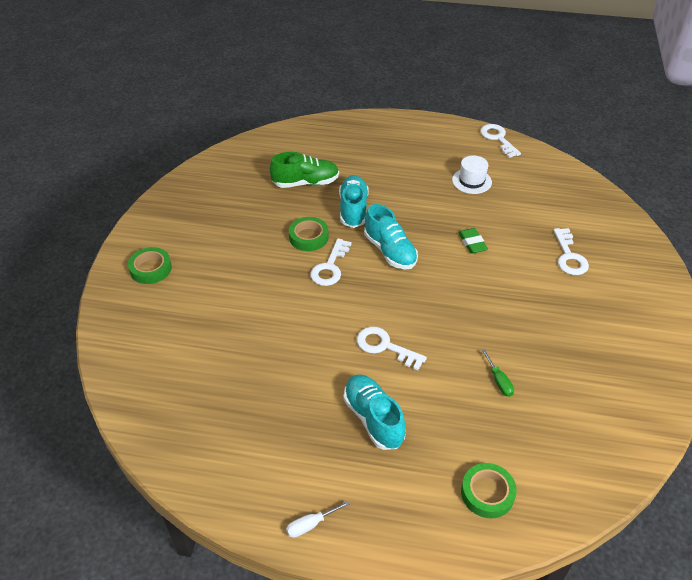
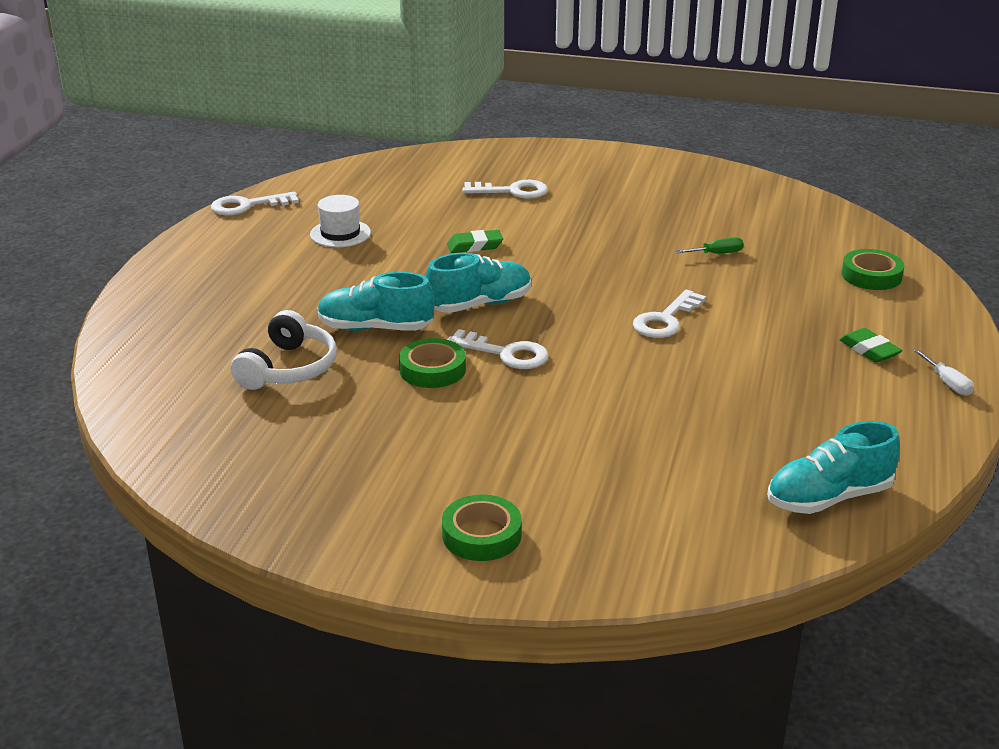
camera: 85 degrees left, 15 degrees down
(305, 183) = (288, 368): green shoe -> white headphones
(356, 474) = (869, 350): none -> green eraser
(373, 418) = (785, 334): turquoise shoe -> turquoise shoe (828, 497)

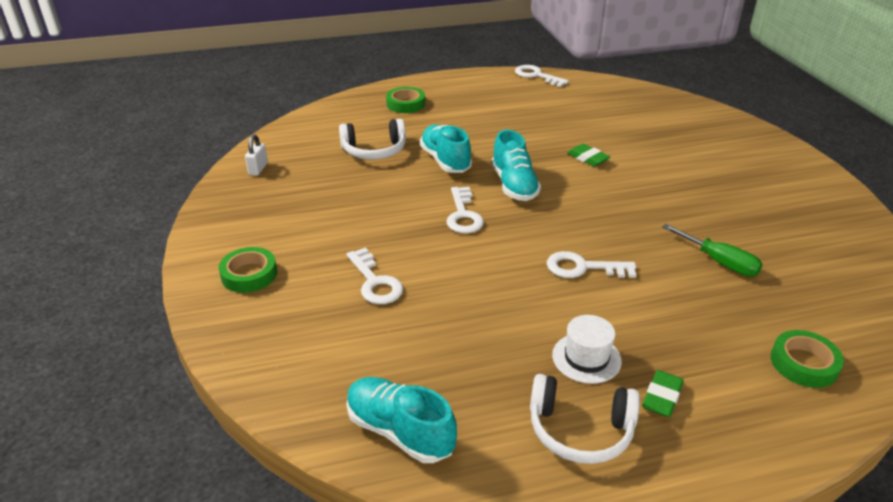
camera: 60 degrees right, 5 degrees up
(221, 471) = (258, 169): none -> white padlock
(340, 233) = (542, 111): white hat -> white hat (586, 358)
(432, 370) = (417, 195): green tape -> green tape (405, 104)
(479, 304) = (514, 185): turquoise shoe -> turquoise shoe turned 45 degrees clockwise
(512, 191) = (683, 146): white key -> white key (375, 282)
(716, 254) = (719, 262): green screwdriver -> green screwdriver, size x1.57
(884, 402) = (580, 430): none -> white headphones
(947, 383) = (659, 469): white screwdriver -> none

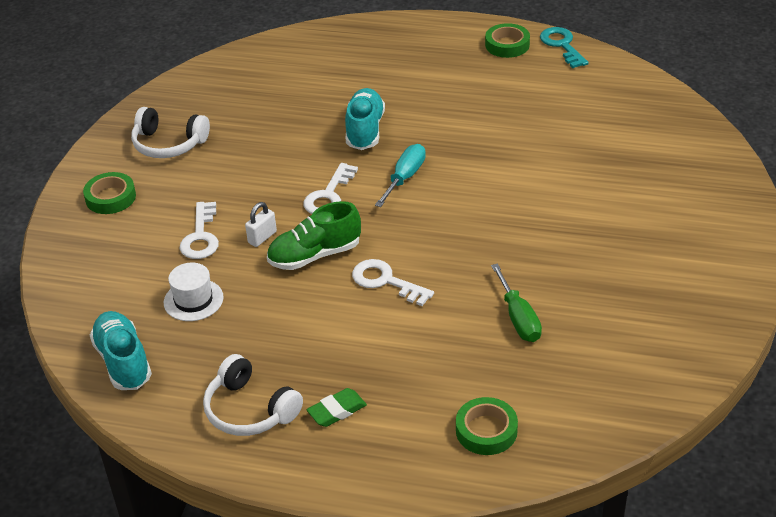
camera: 30 degrees right, 5 degrees up
(258, 169) = (190, 92): white padlock -> white padlock (262, 237)
(374, 151) = (308, 100): white headphones -> white headphones (169, 144)
(405, 104) = (385, 49): green tape -> green tape (507, 45)
(499, 266) = (314, 255): none -> green shoe
(514, 185) = (405, 177): turquoise shoe -> turquoise screwdriver
(537, 76) = (562, 45): white key -> turquoise key
(586, 358) = (309, 359): white hat -> white hat (193, 300)
(587, 158) = (509, 168): green eraser -> none

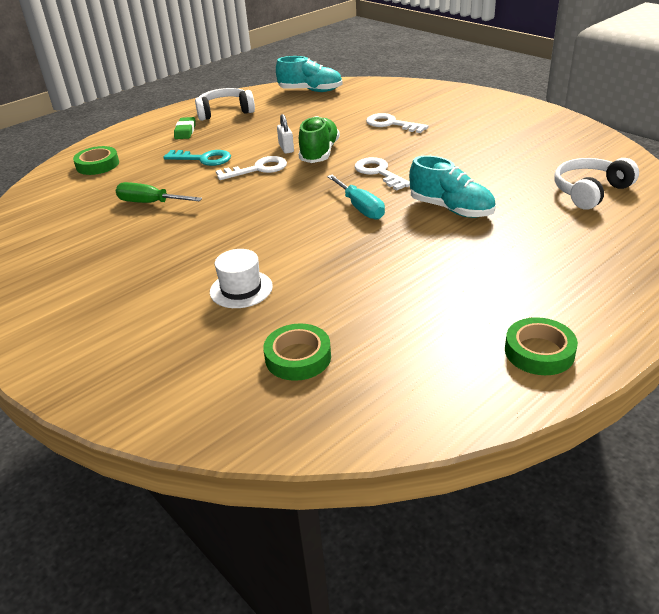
camera: 125 degrees right, 5 degrees down
(110, 197) = (472, 106): green tape -> green tape (298, 357)
(169, 144) = (520, 131): white headphones -> white headphones (590, 191)
(193, 300) = (333, 113): white hat -> white hat (241, 289)
(262, 237) = (363, 141): white padlock -> white padlock (286, 148)
(562, 45) = (498, 400): turquoise key -> turquoise key (203, 159)

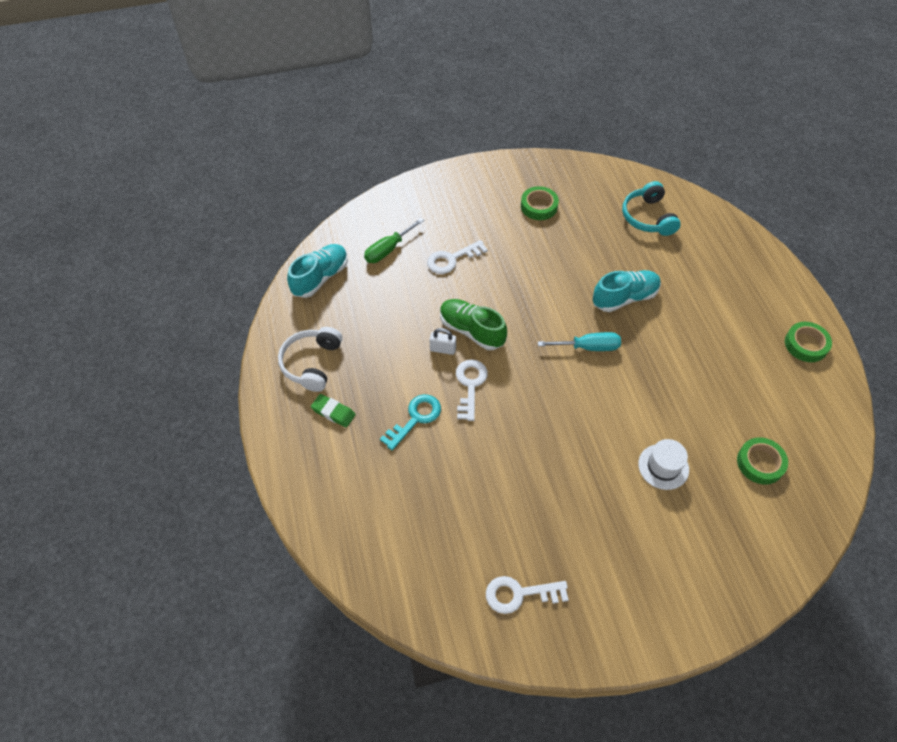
camera: 65 degrees left, 20 degrees up
(97, 165) = (357, 512): green tape -> green tape (539, 206)
(150, 203) = (480, 488): green screwdriver -> green screwdriver (388, 249)
(379, 173) = (538, 310): white key -> white key (519, 594)
(590, 191) = (648, 217): white headphones -> turquoise headphones

